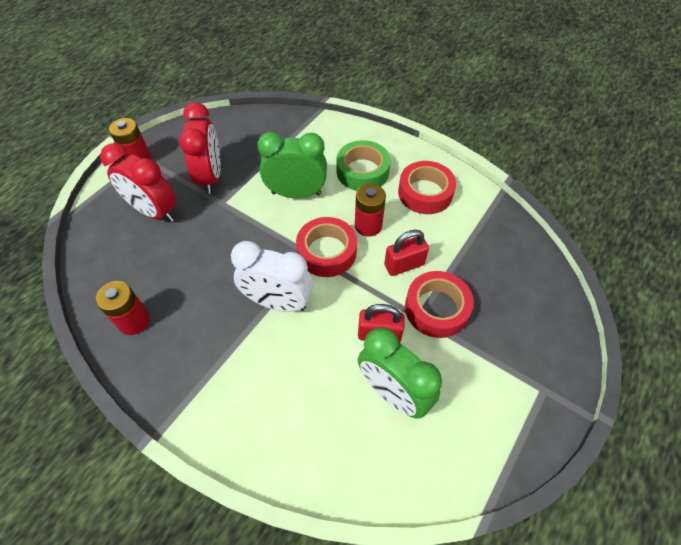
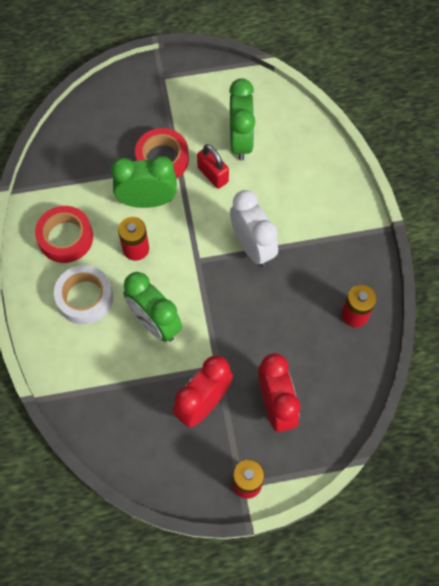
camera: 135 degrees left, 10 degrees up
(327, 252) = (185, 254): red tape -> none
(362, 171) = (85, 298): green tape -> white tape
(404, 265) = (147, 201): red padlock -> green clock

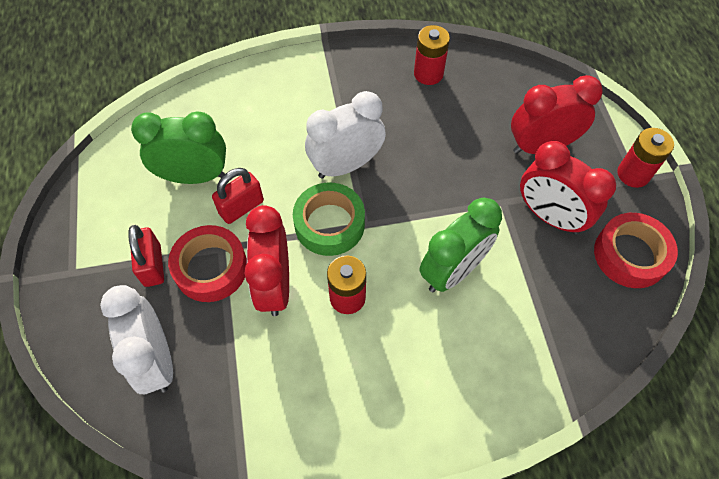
camera: 90 degrees left, 5 degrees down
(65, 238) = (329, 394): red tape -> red tape (630, 255)
(85, 298) = (422, 361): white tape -> none
(96, 134) = (156, 359): none -> white clock
(147, 201) = (275, 285): green clock -> red clock
(165, 123) = (152, 265): none -> red padlock
(197, 235) = (329, 224): none -> green tape

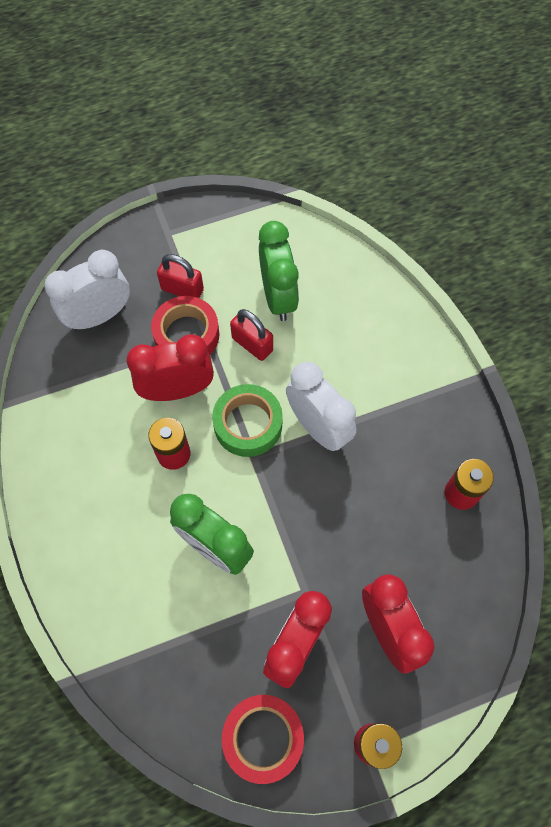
camera: 80 degrees right, 5 degrees up
(152, 265) = (182, 289): red padlock -> red padlock turned 45 degrees clockwise

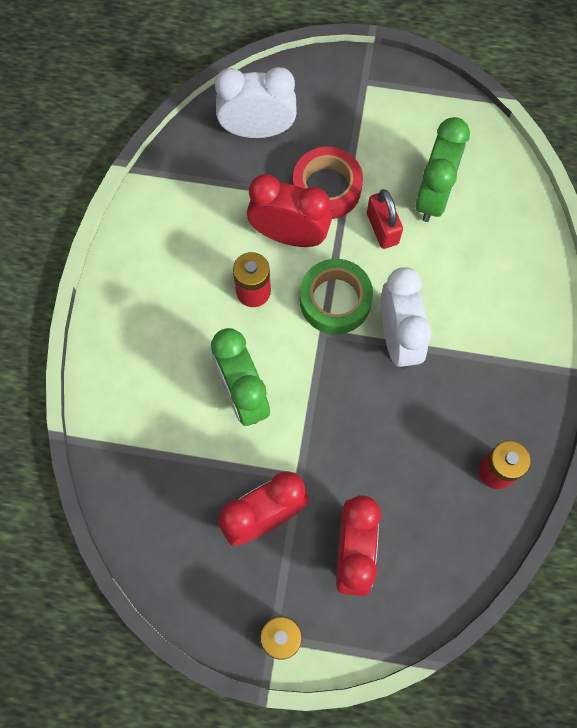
camera: 30 degrees right, 5 degrees up
(182, 289) = (347, 143): red padlock -> none
(263, 738) = (191, 576): red tape -> none

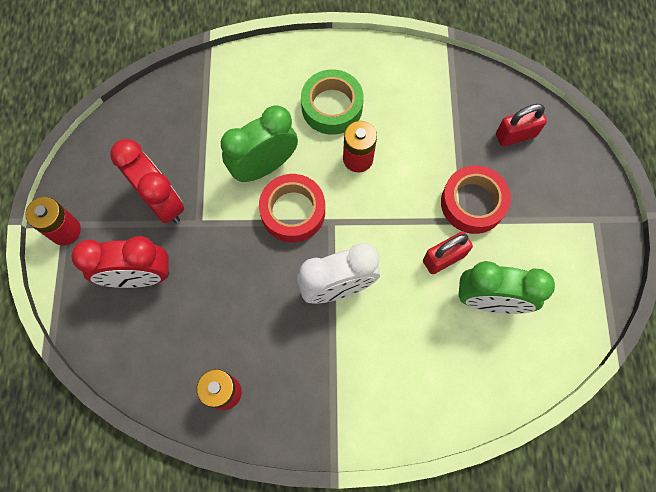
camera: 80 degrees right, 0 degrees up
(257, 130) = (515, 135): white clock -> red padlock
(289, 235) = (417, 179): red clock -> none
(304, 370) = (293, 211): none -> red tape
(335, 300) = (363, 227): green tape -> green tape (332, 107)

